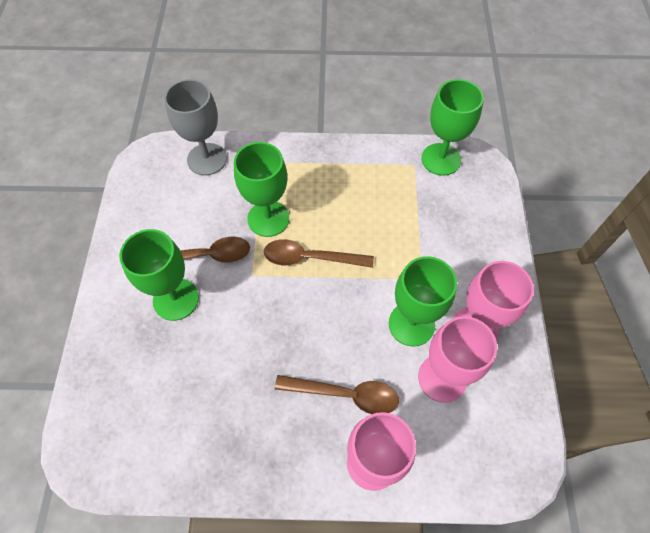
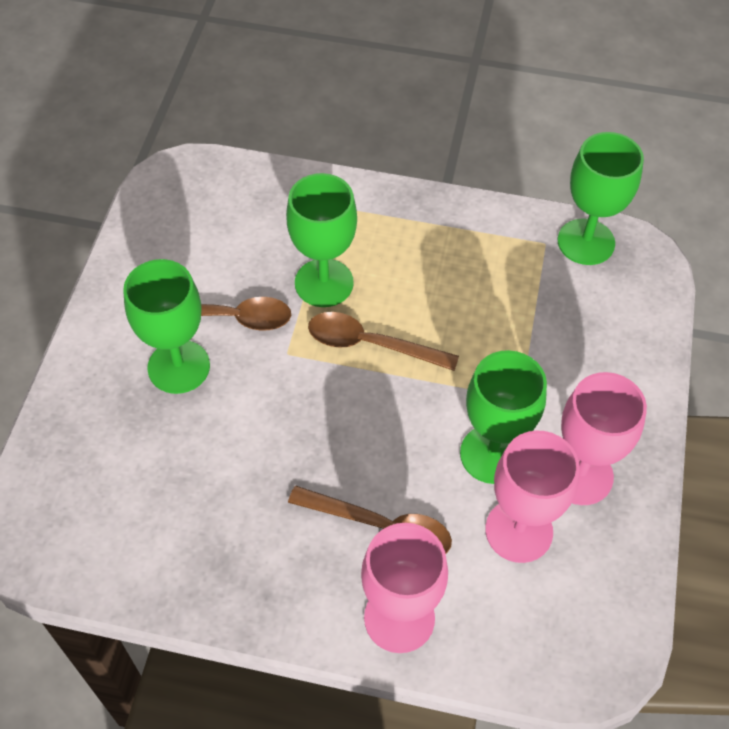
camera: 10 degrees right, 5 degrees down
(207, 159) = (255, 190): grey goblet -> none

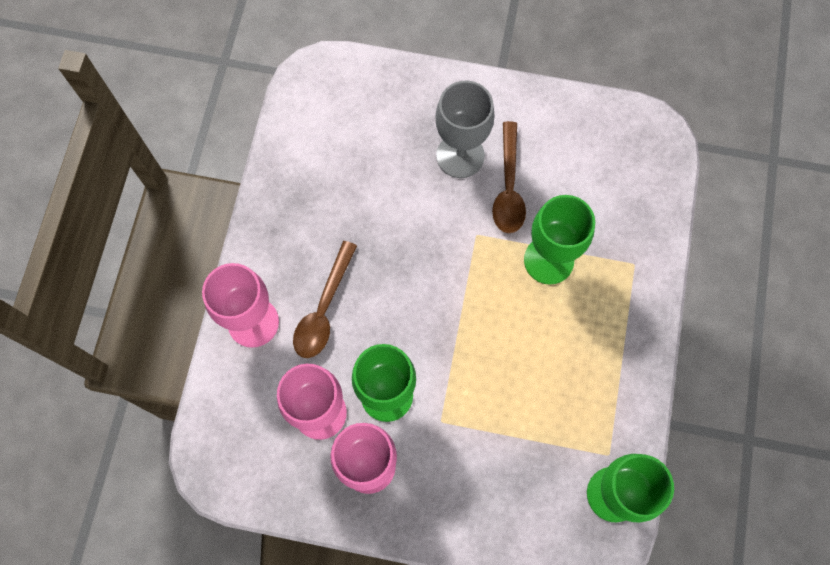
camera: 90 degrees right, 15 degrees up
(179, 367) = (460, 156): green goblet -> grey goblet
(371, 344) = (488, 300): brown spoon -> none

